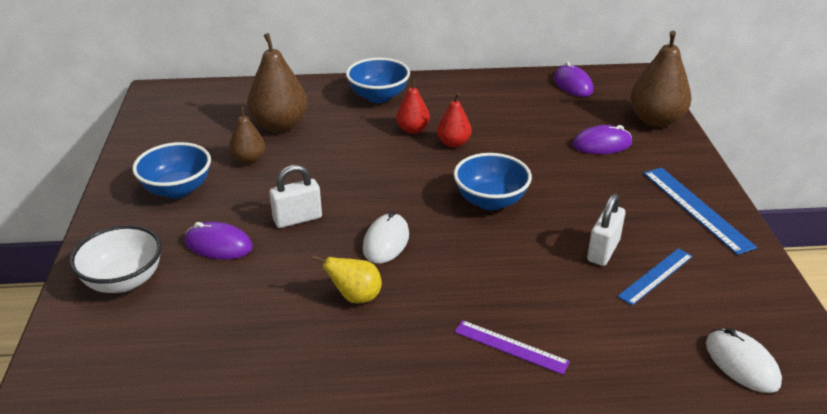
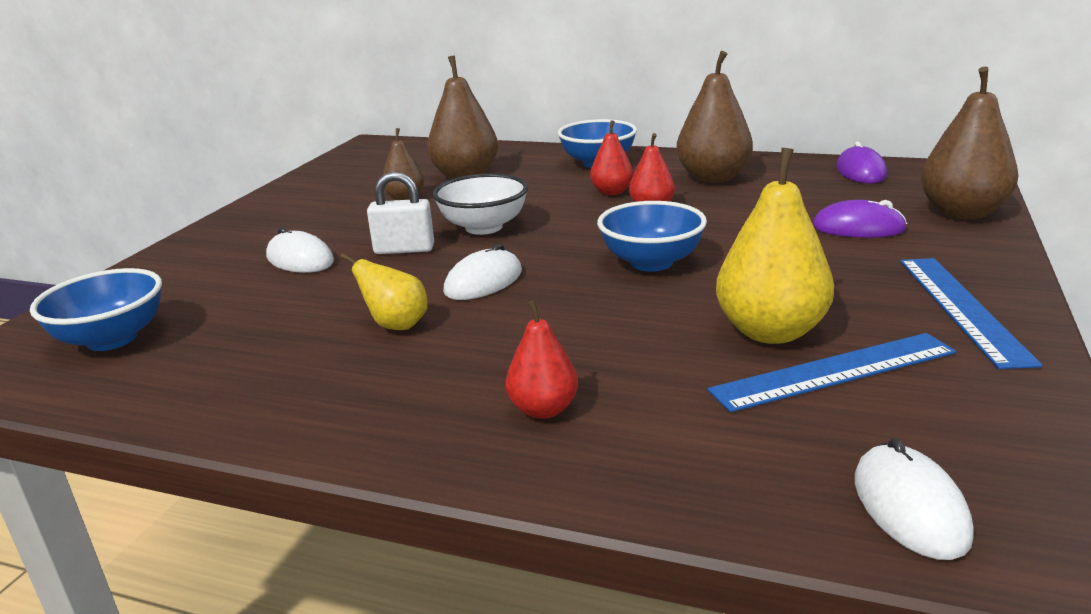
camera: 25 degrees right, 10 degrees down
(124, 280) = (179, 274): white bowl -> white bowl (484, 227)
(177, 189) = (309, 212): blue bowl -> blue bowl (112, 339)
(218, 245) = (300, 259): purple mouse -> white mouse
(476, 104) = (713, 178): none -> brown pear
(511, 346) = (543, 409): purple ruler -> red pear
(603, 251) = (771, 332): white padlock -> yellow pear
(656, 276) = (834, 371): blue ruler -> blue ruler, size x1.52

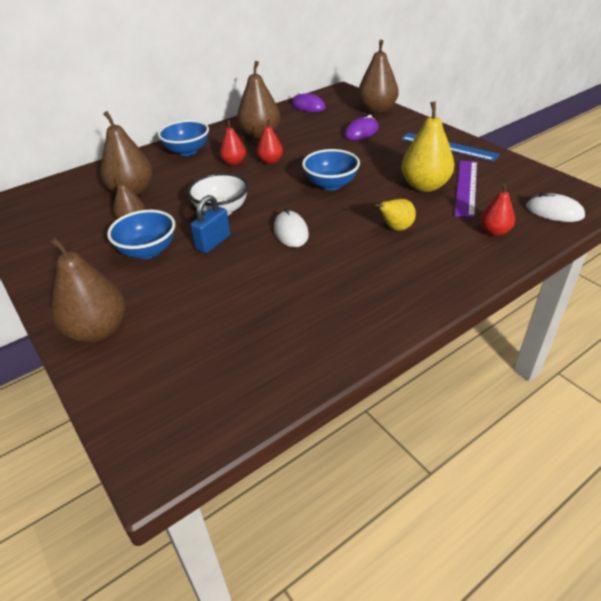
camera: 55 degrees left, 15 degrees up
(112, 339) = (192, 382): blue bowl -> blue bowl (148, 251)
(184, 261) = (98, 330): none -> brown pear
(300, 259) = (171, 281): white mouse -> none
(396, 325) = (308, 271): yellow pear -> yellow pear (396, 228)
(404, 249) = (213, 243): white padlock -> blue padlock
(543, 409) = (432, 256): red pear -> red pear (494, 231)
(834, 371) = (466, 187): blue ruler -> purple ruler

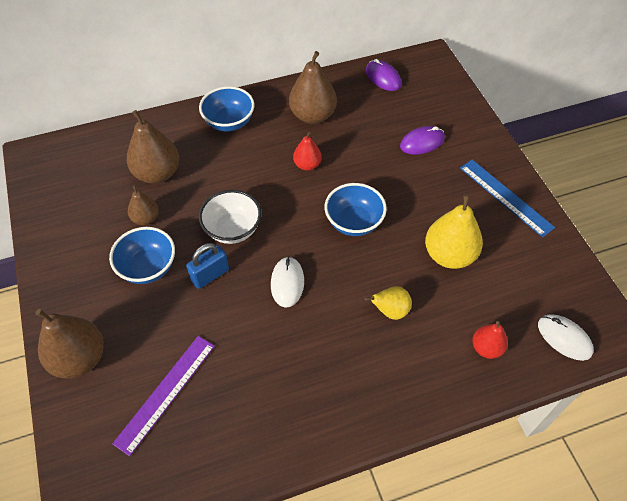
camera: 15 degrees right, 15 degrees up
(234, 162) = (270, 156): red pear -> none
(377, 110) = (456, 107): brown pear -> none
(466, 187) = (491, 271): purple ruler -> purple ruler (166, 393)

